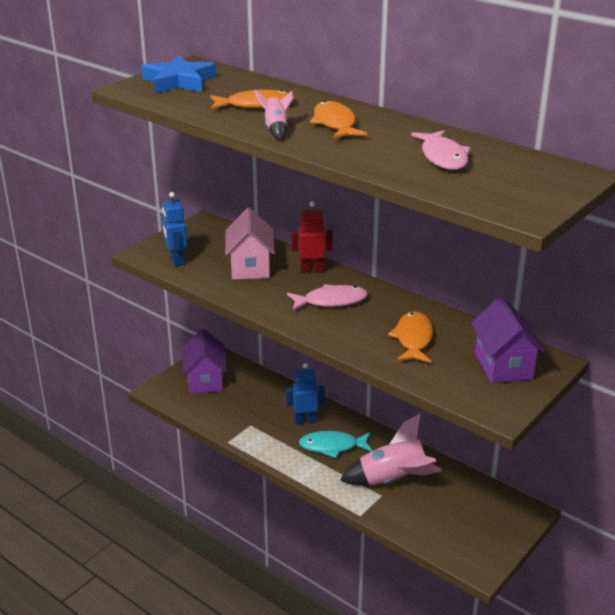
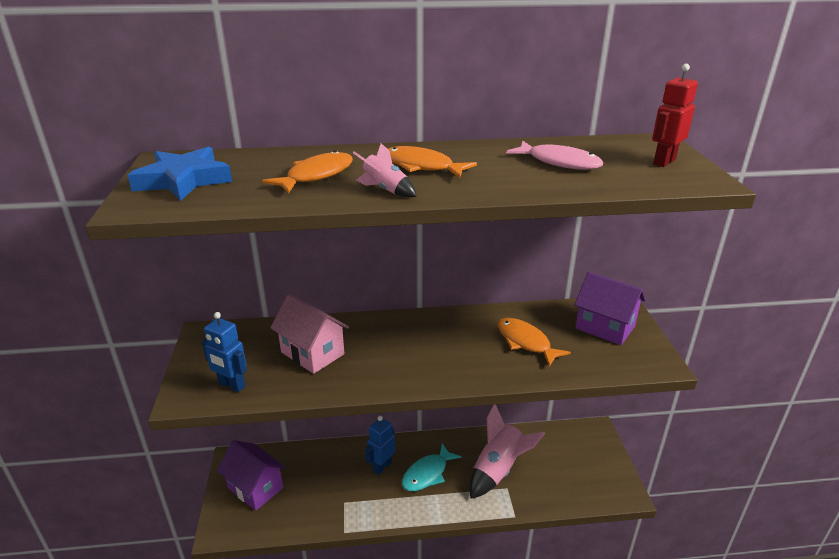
camera: 45 degrees left, 0 degrees up
(312, 270) = (368, 328): red robot -> red robot (664, 162)
(331, 301) = (423, 346): pink fish -> none

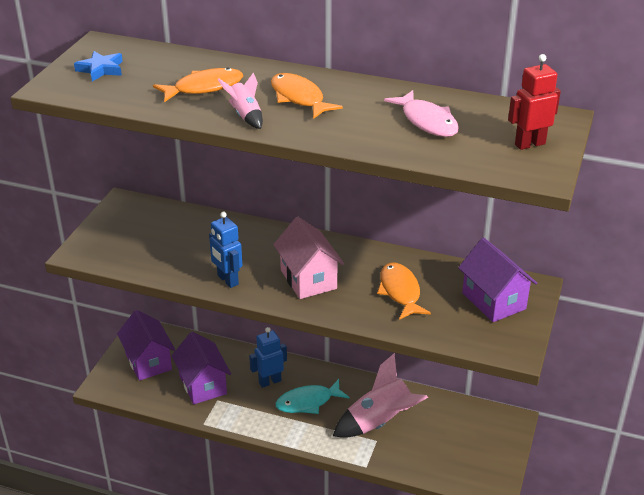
camera: 25 degrees right, 5 degrees up
(183, 180) = (101, 69): blue star -> blue star, size x0.60
(231, 385) = (120, 254): blue robot -> blue robot (227, 280)
(312, 353) = (201, 246): pink house -> pink house (308, 279)
(322, 492) = (203, 385): none -> purple house

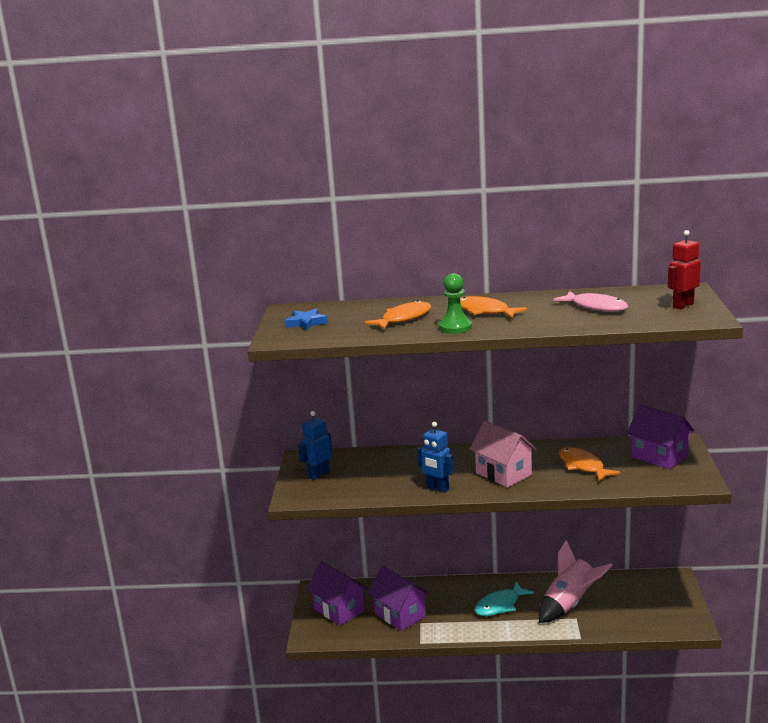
camera: 15 degrees left, 15 degrees down
(245, 116) = (455, 327): pink rocket -> green pawn
(269, 381) = (457, 599): blue robot -> blue robot (319, 475)

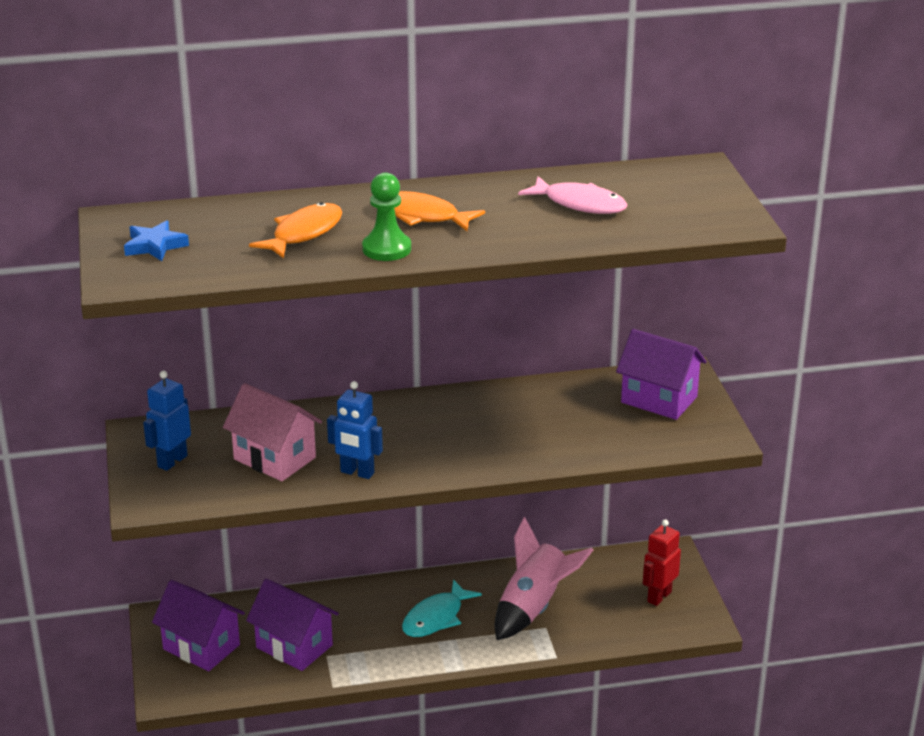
camera: 15 degrees left, 10 degrees up
(503, 474) = (447, 442): pink house -> pink house (274, 458)
(583, 466) = (557, 422): orange fish -> none
(682, 305) = (699, 198): red robot -> red robot (659, 596)

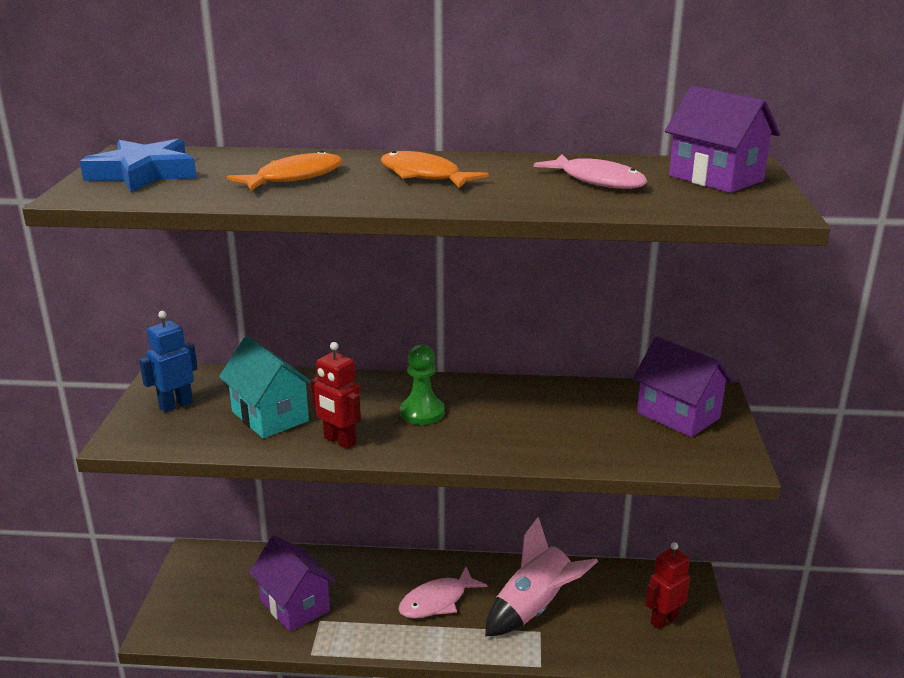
camera: 15 degrees right, 5 degrees down
(155, 246) = (143, 173): blue star -> blue star, size x1.66
(201, 647) = (213, 590): purple house -> purple house (715, 178)
(274, 458) = (270, 416): pink house -> turquoise house
(357, 473) = (339, 441): blue robot -> red robot
(386, 249) = (366, 195): green pawn -> green pawn (422, 413)
(436, 618) = (437, 601): turquoise fish -> pink fish

